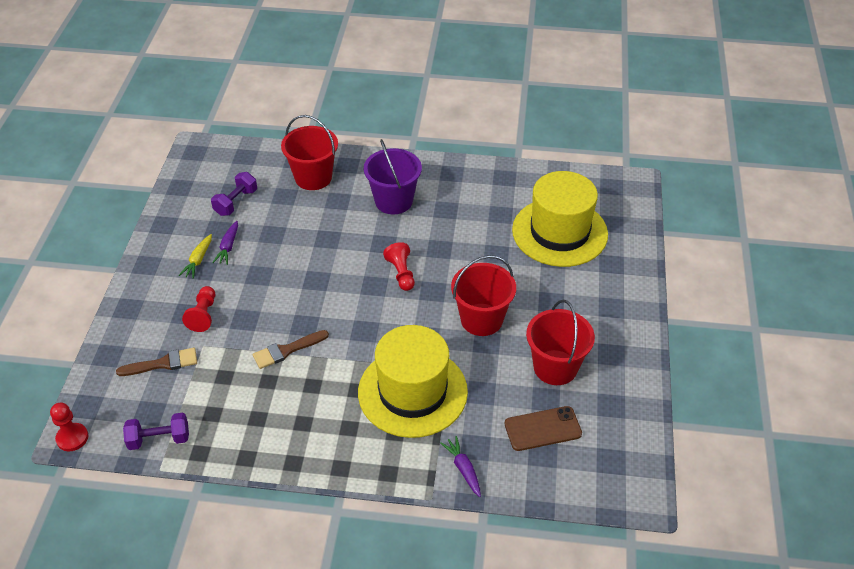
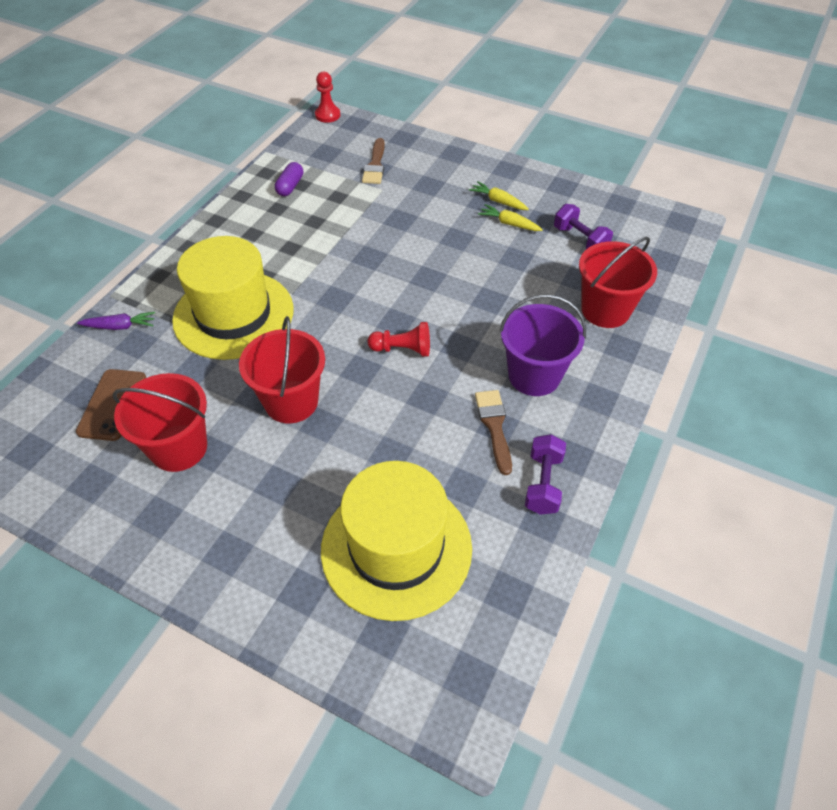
camera: 110 degrees right, 5 degrees up
(159, 439) = (295, 154): purple dumbbell -> purple dumbbell (543, 483)
(203, 315) = (420, 195): red pawn -> none
(218, 422) = (290, 186): none -> purple capsule
(228, 247) = (509, 223): purple carrot -> yellow carrot
(287, 350) = (343, 239): brown brush -> brown brush (494, 426)

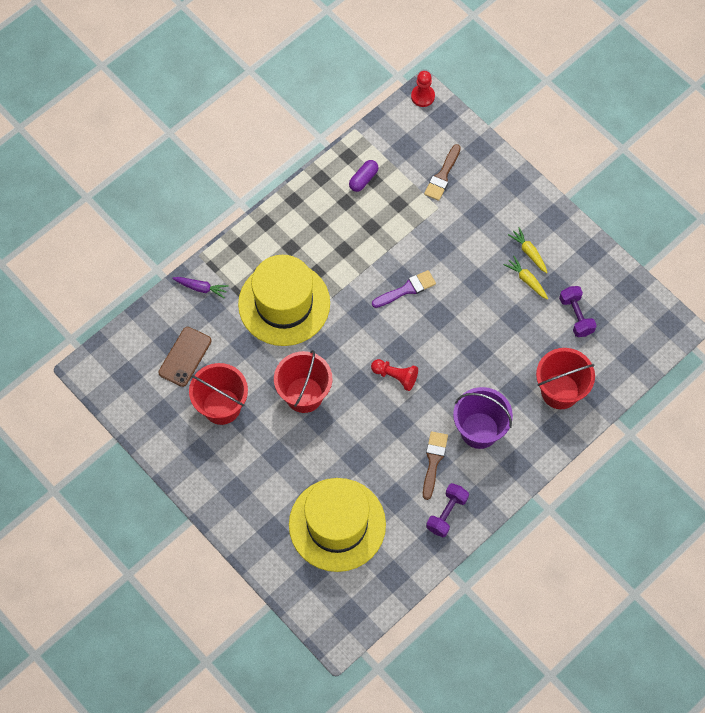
camera: 20 degrees right, 15 degrees up
(379, 264) = (407, 289): none -> purple brush

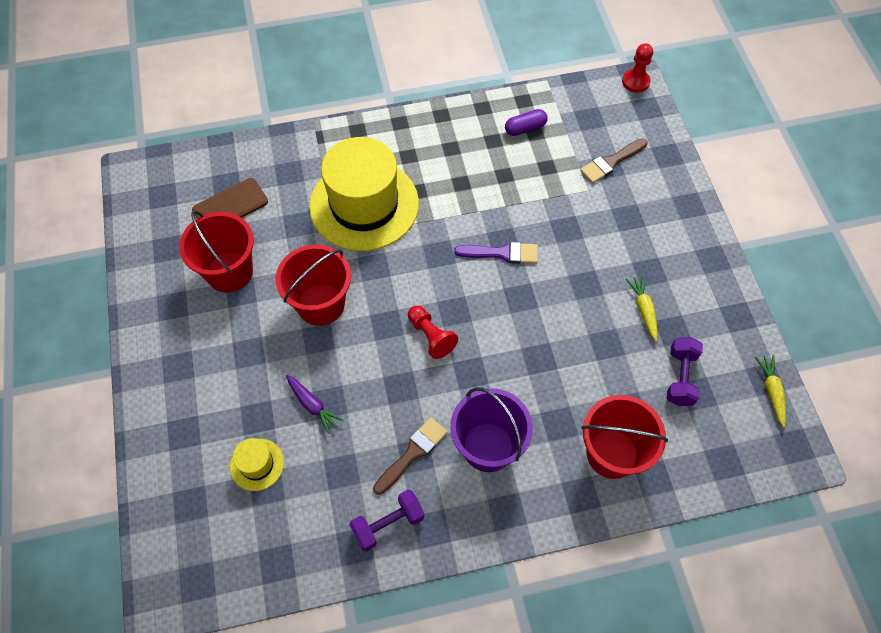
camera: 30 degrees right, 5 degrees down
(201, 288) = (294, 151): purple carrot -> purple carrot (312, 405)
(337, 524) = (257, 464): yellow hat -> yellow hat, size x0.42
(529, 252) = (663, 282): yellow carrot -> yellow carrot (771, 391)

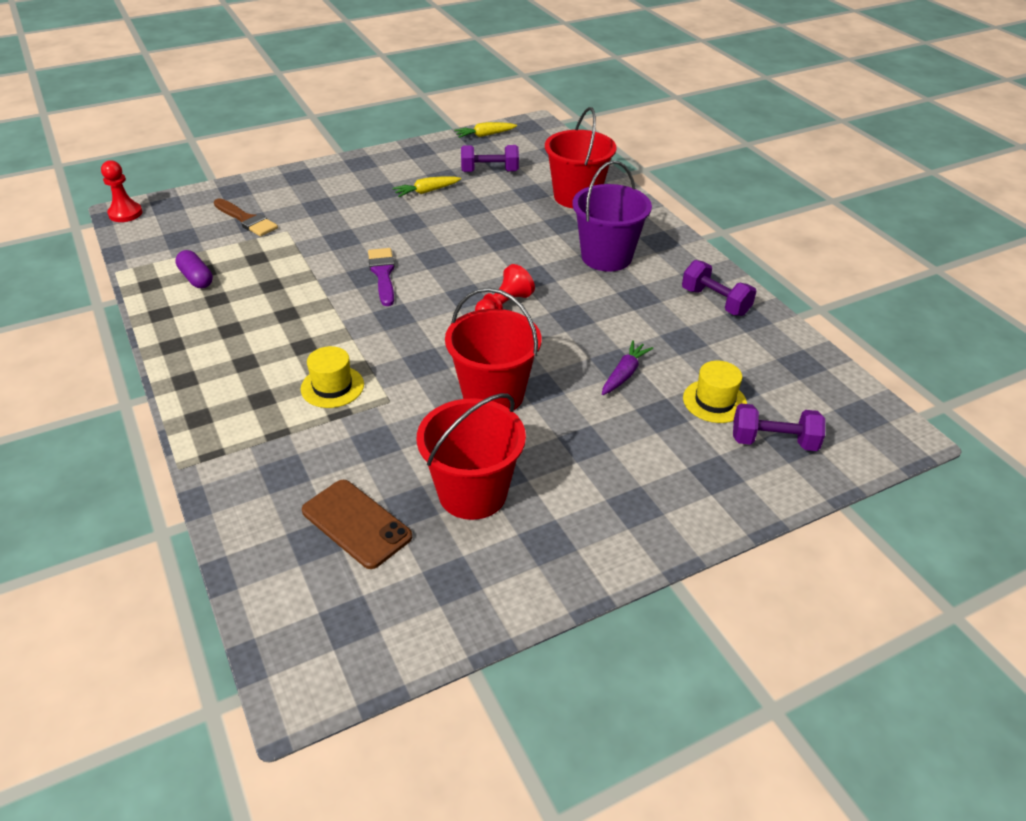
camera: 105 degrees left, 20 degrees down
(197, 491) = (773, 442): none -> purple dumbbell
(364, 205) = (332, 387): yellow hat -> yellow hat, size x0.42
(412, 453) = (638, 298): brown brush -> none

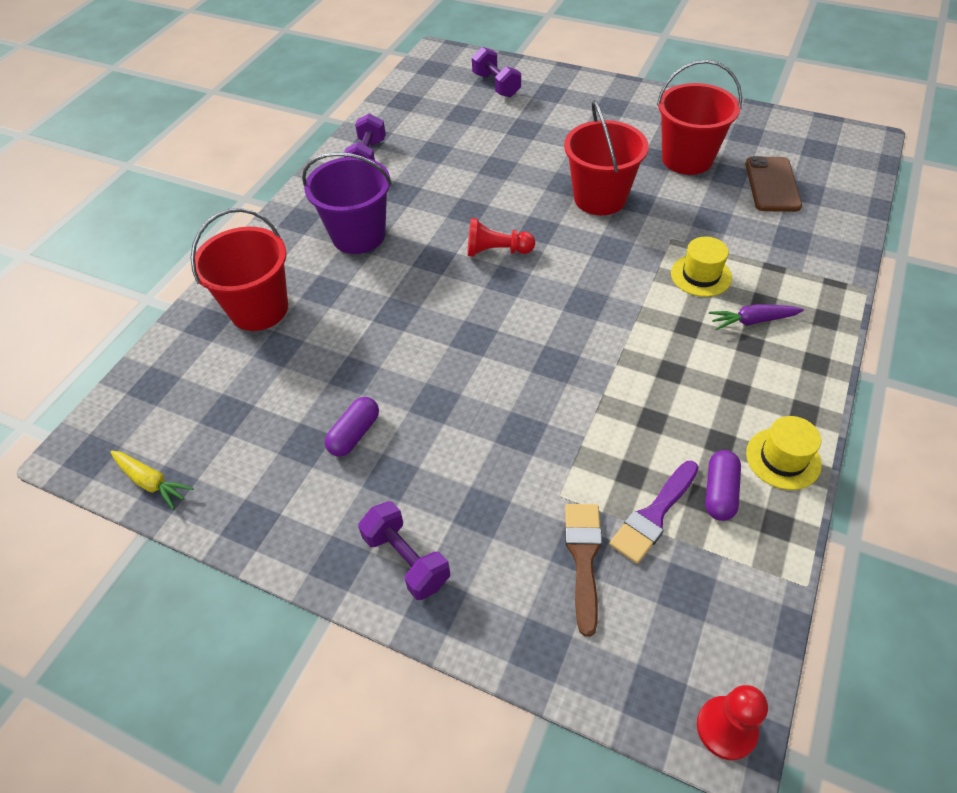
camera: 125 degrees left, 10 degrees up
(383, 274) = (540, 353): purple brush -> purple brush (654, 515)
(426, 191) = (354, 434): yellow carrot -> purple capsule
(489, 171) = (256, 411): purple dumbbell -> purple dumbbell (406, 560)
(624, 374) = (504, 157): purple carrot -> purple carrot (752, 321)
(714, 401) = (486, 115): yellow hat -> yellow hat (783, 458)

